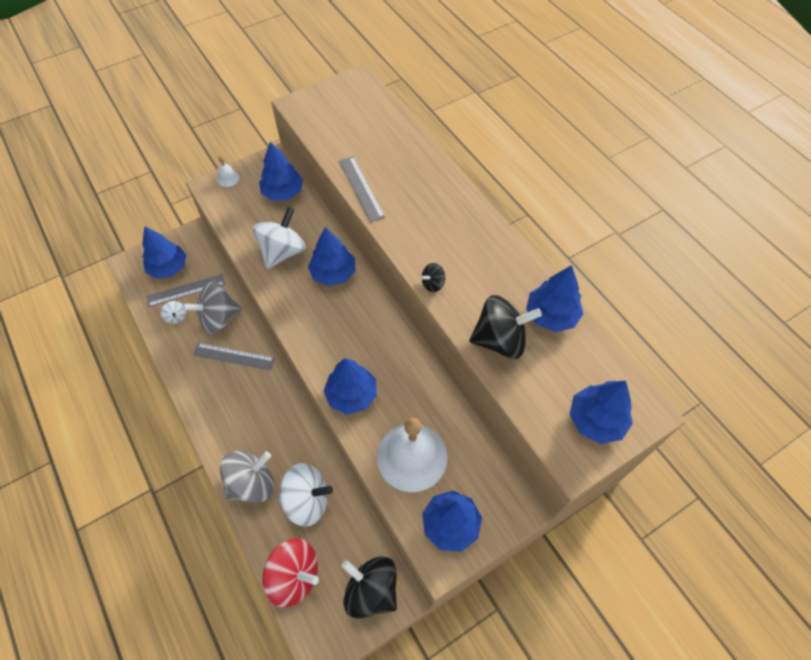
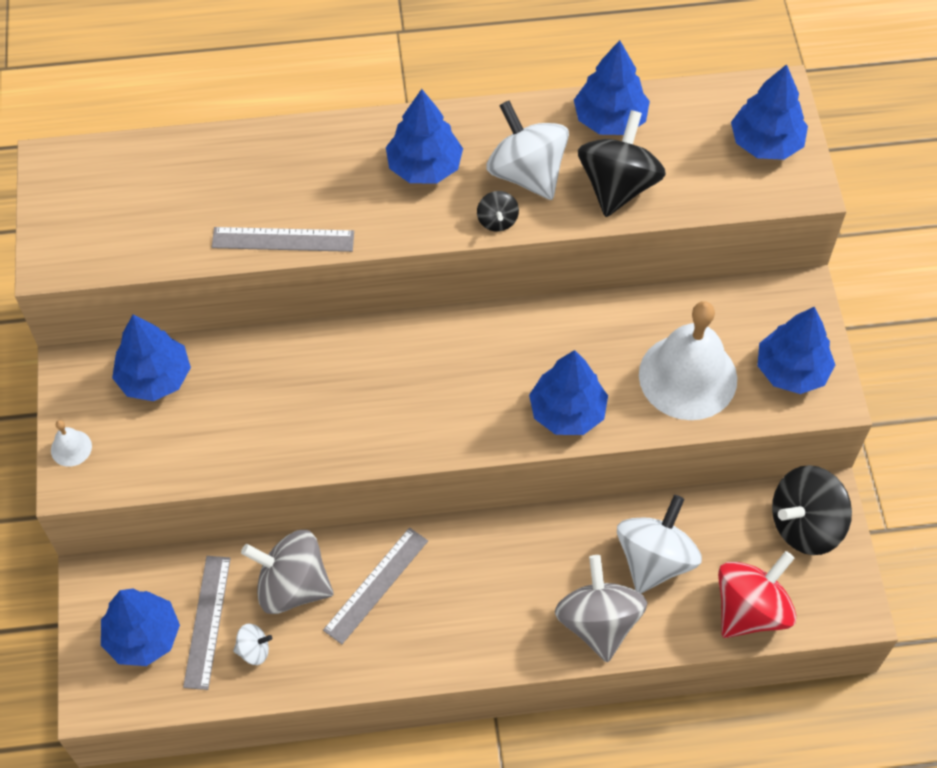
camera: 65 degrees left, 0 degrees up
(219, 318) = (292, 586): grey spinning top -> grey spinning top turned 105 degrees clockwise
(282, 252) = (275, 416): white spinning top -> white spinning top (527, 173)
(333, 273) = (355, 363): blue tree -> blue tree (424, 166)

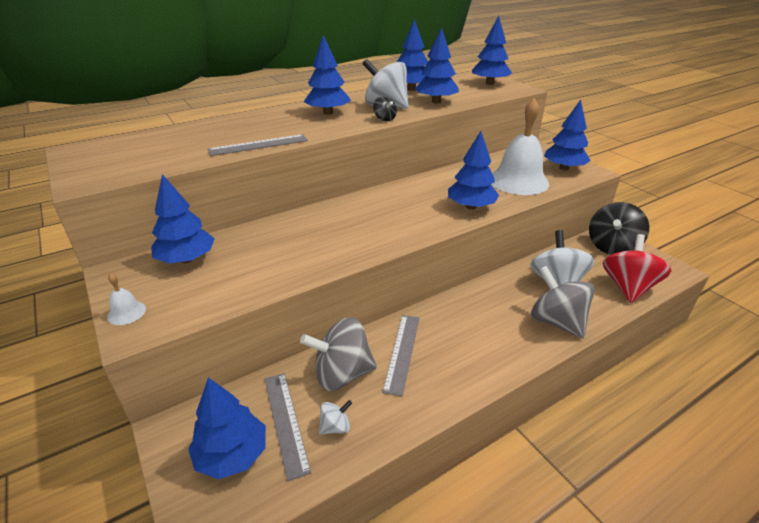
camera: 25 degrees left, 25 degrees down
(618, 186) = (436, 101): black spinning top -> blue tree

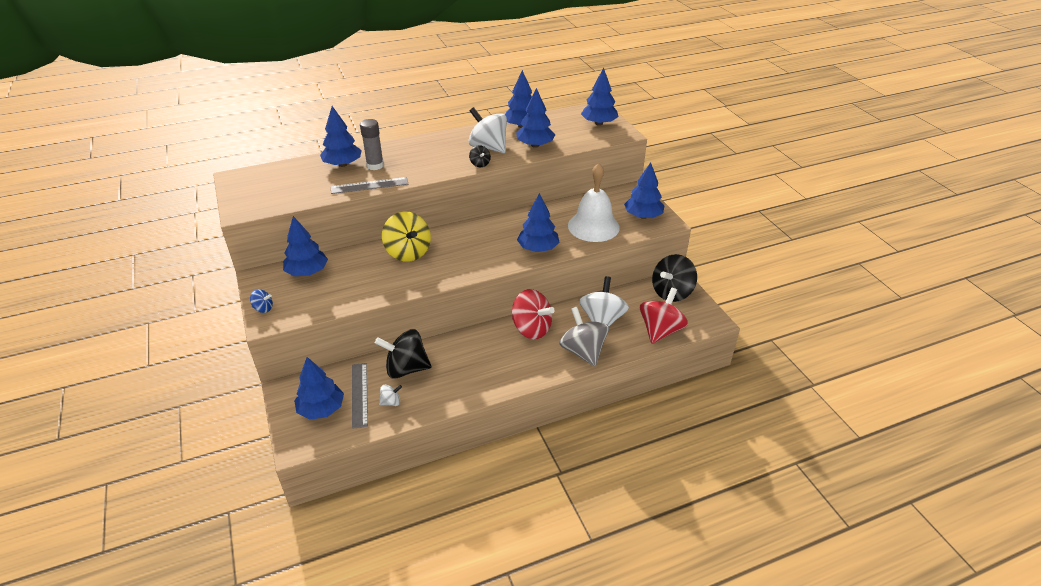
camera: 10 degrees right, 5 degrees up
(126, 312) = (263, 308): white bell -> blue spinning top
(259, 128) = (375, 165): none -> grey glue stick
(316, 225) = (408, 252): none -> yellow spinning top
(328, 113) = (436, 152): blue tree -> blue tree (343, 164)
(342, 374) = (406, 369): grey spinning top -> black spinning top
(402, 352) = (454, 359): grey ruler -> none
(481, 303) = (531, 329): none -> red spinning top

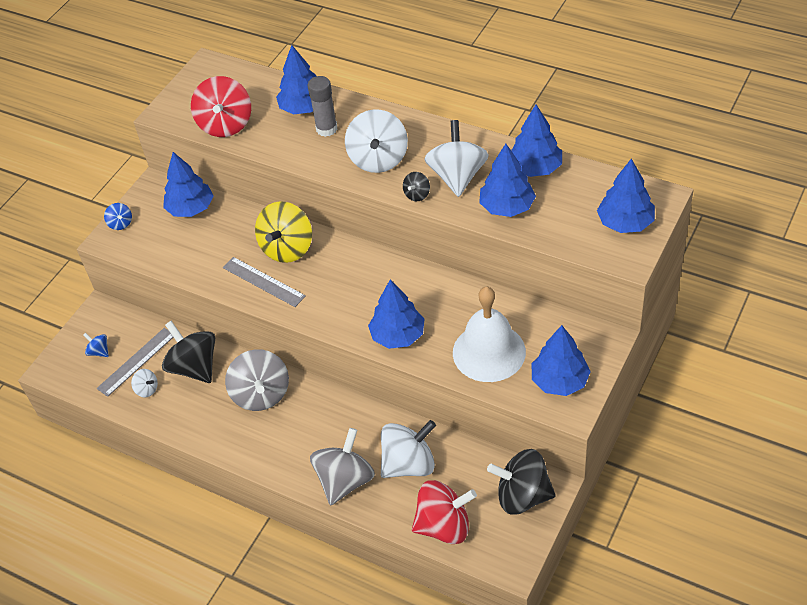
camera: 55 degrees right, 10 degrees up
(321, 409) = (99, 352): blue tree -> blue spinning top
(369, 185) = (289, 153): grey ruler -> grey ruler (263, 281)
(431, 162) = (378, 159): none -> white spinning top
(471, 350) = (261, 394): none -> grey spinning top
(531, 329) = (336, 416): red spinning top -> red spinning top (226, 124)

